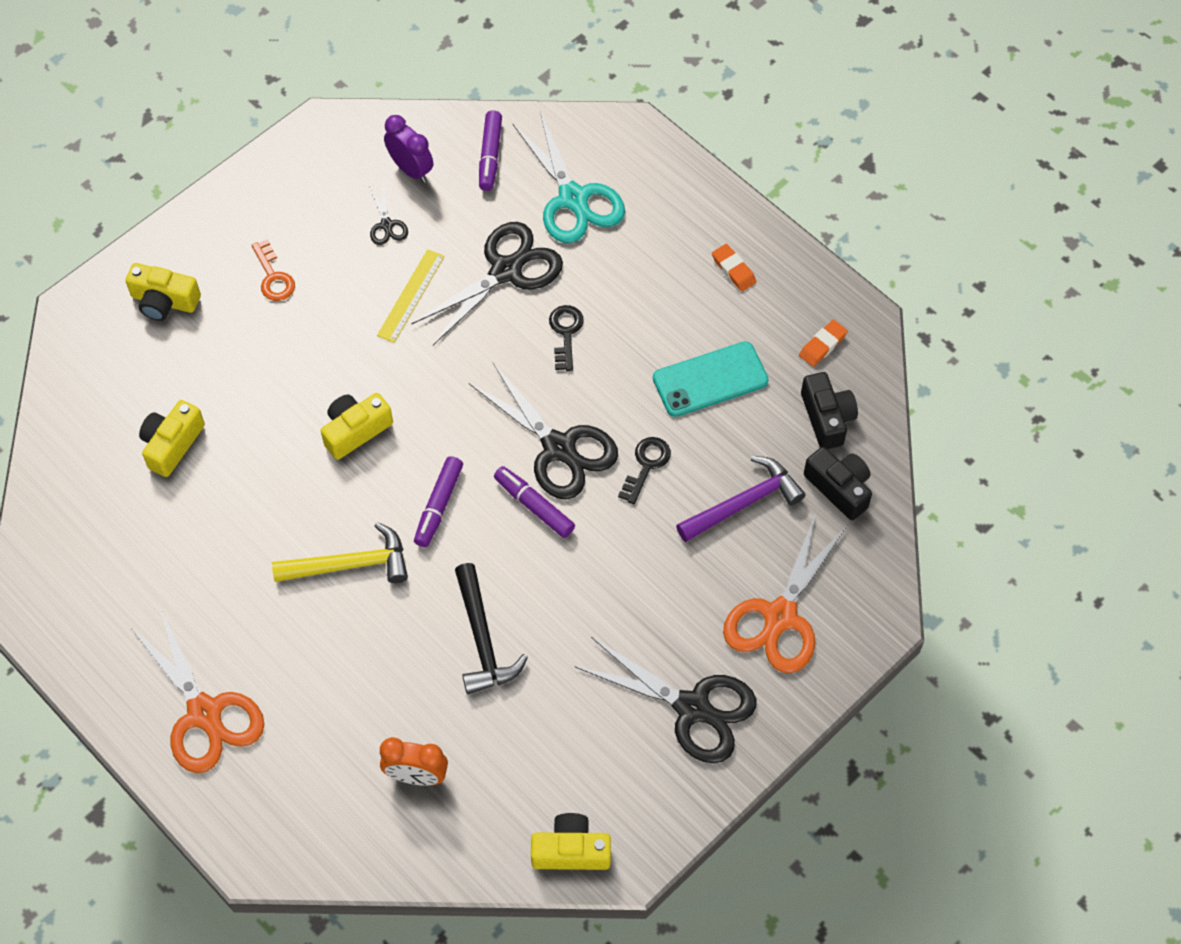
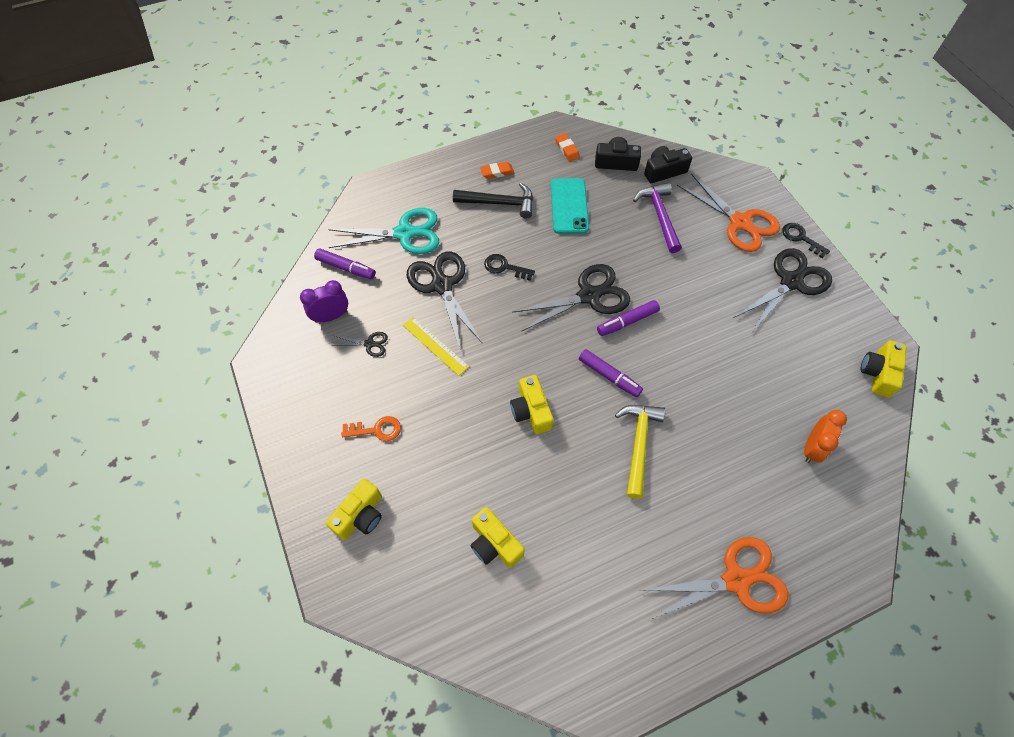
camera: 70 degrees left, 0 degrees up
(483, 640) = (718, 379): black hammer -> black hammer (500, 203)
(646, 465) = (618, 255): black key -> black key (801, 238)

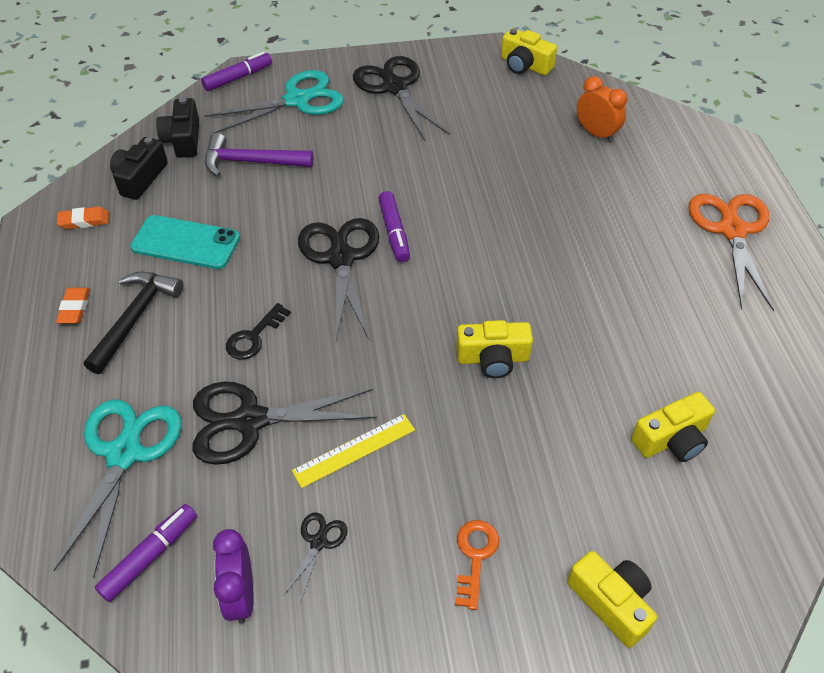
camera: 75 degrees left, 10 degrees down
(609, 376) = (465, 268): purple marker -> purple marker (238, 78)
(638, 444) = (563, 265): yellow hammer -> none
(740, 223) = (297, 100): orange scissors -> turquoise scissors
(801, 238) = (342, 63): black key -> none

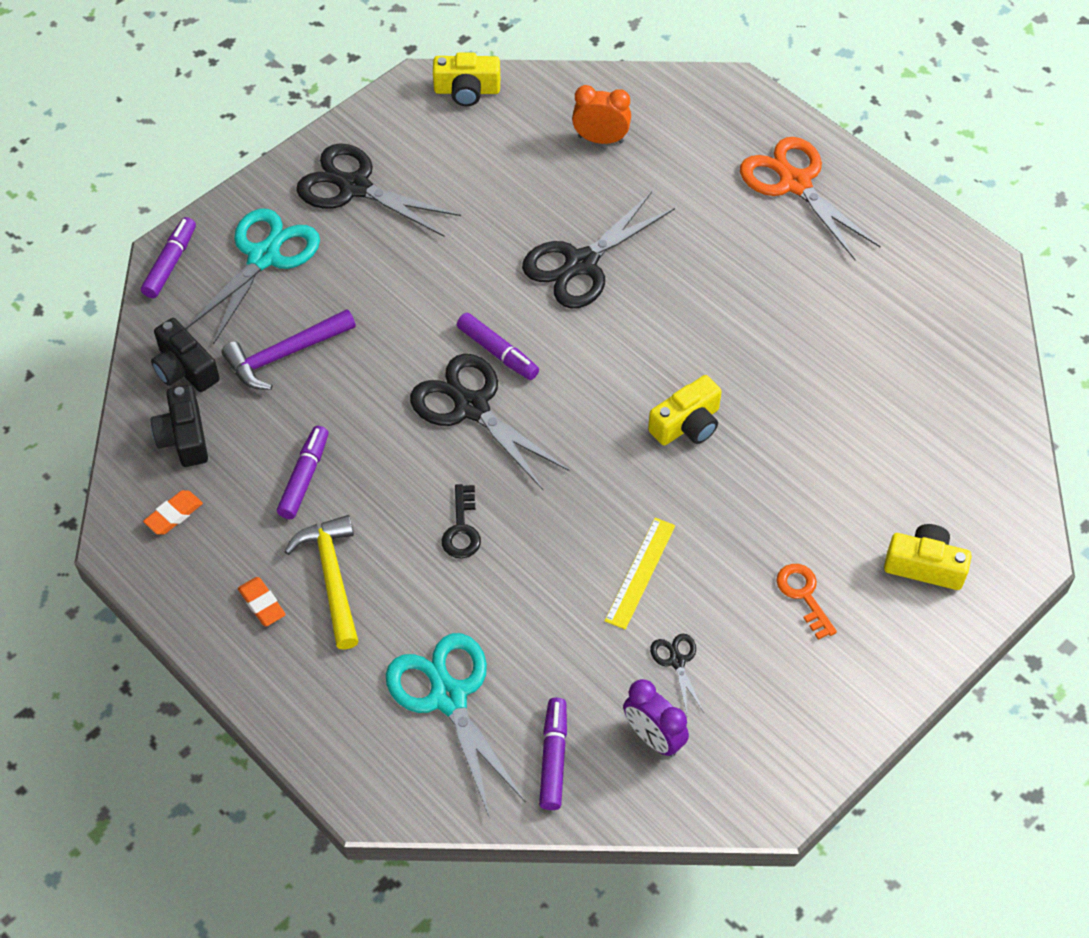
camera: 35 degrees left, 5 degrees up
(135, 318) = (332, 577): black hammer -> yellow hammer
(186, 243) = (304, 477): turquoise phone -> purple marker
(250, 421) = (530, 603): black scissors -> black scissors (581, 264)
(671, 439) = (878, 411): yellow camera -> none

